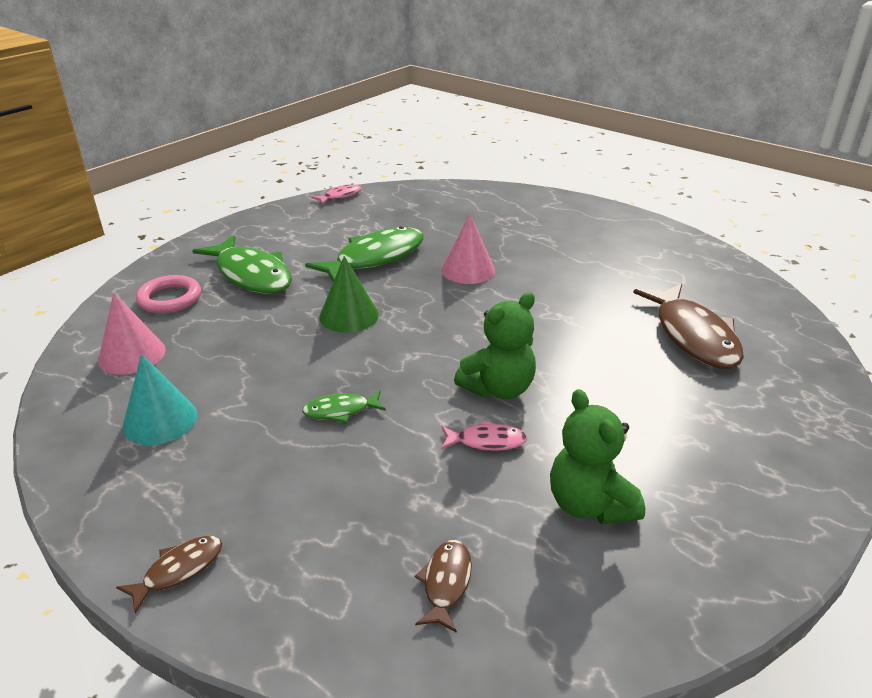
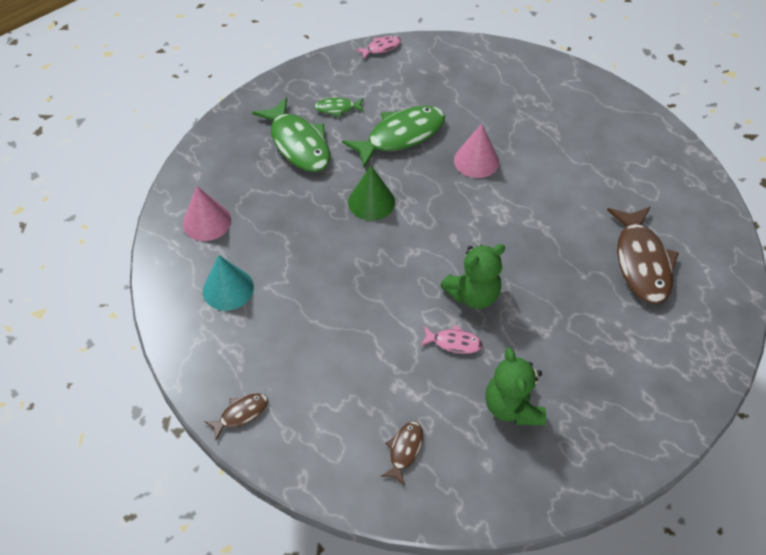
camera: 10 degrees right, 20 degrees up
(170, 299) = (234, 164): pink ring -> none
(340, 411) = (354, 299): green fish -> green fish (337, 108)

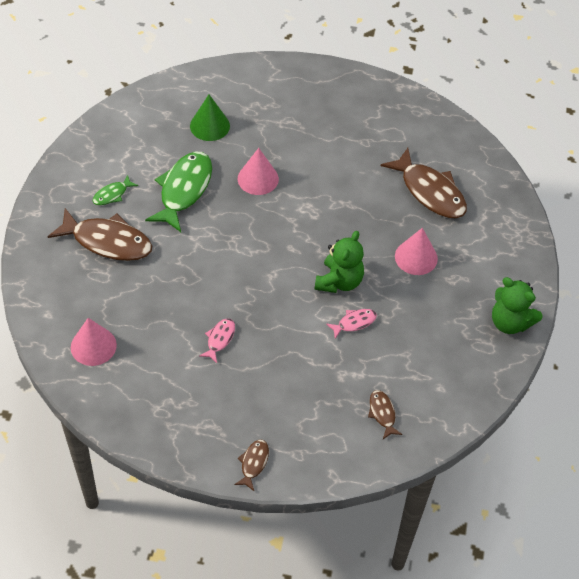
camera: 40 degrees left, 0 degrees up
(228, 289) = (160, 385): turquoise cone -> none
(298, 144) = (108, 242): green fish -> brown fish
(371, 202) = (208, 255): green cone -> green cone (209, 126)
(381, 48) = (101, 122): pink fish -> pink fish (219, 339)
(512, 407) = (425, 341): green teddy bear -> green teddy bear (510, 322)
(572, 317) = (416, 257): none -> pink cone

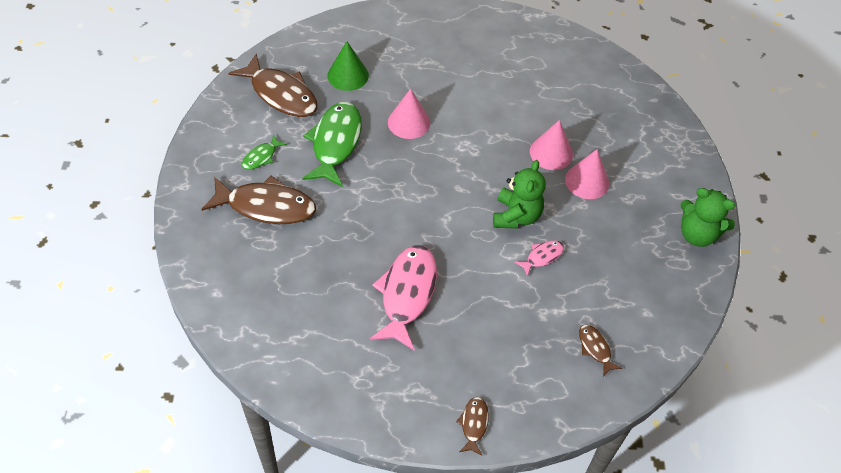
camera: 10 degrees left, 0 degrees up
(93, 346) = (273, 320): pink cone -> pink cone (551, 153)
(219, 339) = (407, 293): pink fish -> pink fish, size x2.10
(430, 192) = (583, 114): brown fish -> brown fish (281, 94)

